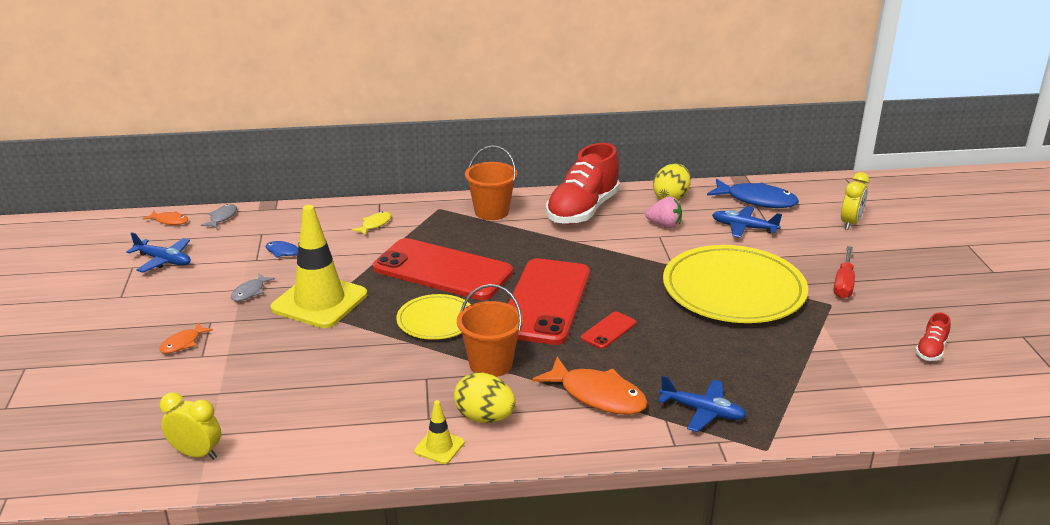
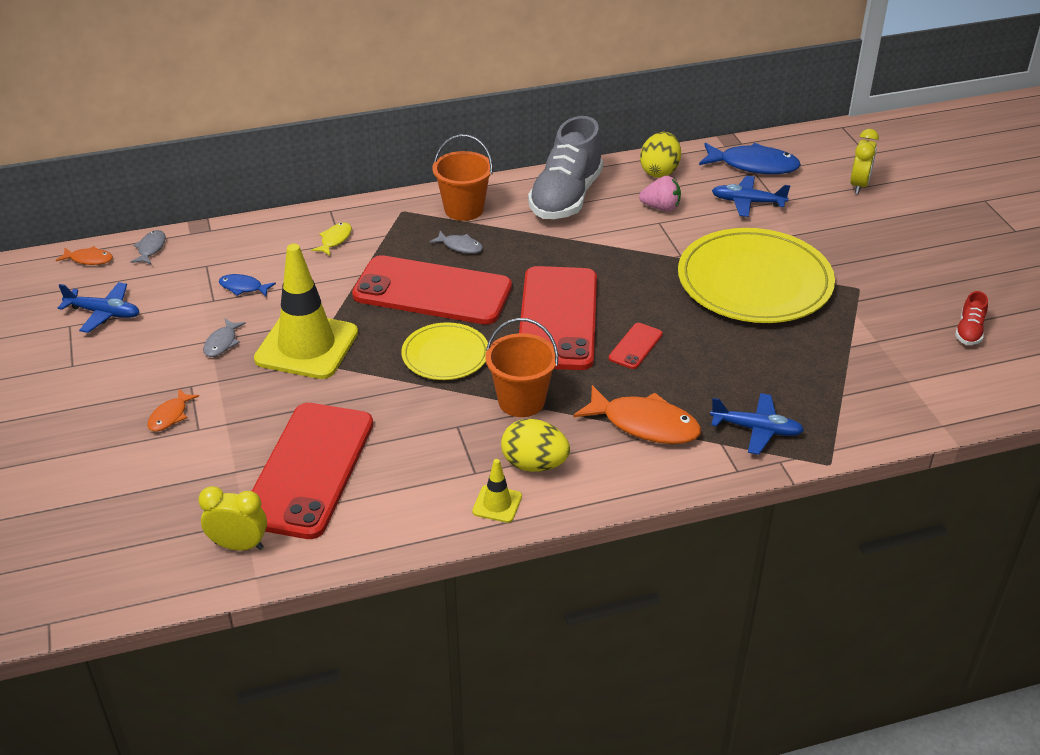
camera: 10 degrees left, 10 degrees up
(282, 399) = (309, 470): none -> red phone
(479, 239) = (460, 246): none -> grey fish
(583, 210) = (566, 197): red shoe -> grey shoe
(843, 284) = (867, 262): red screwdriver -> none

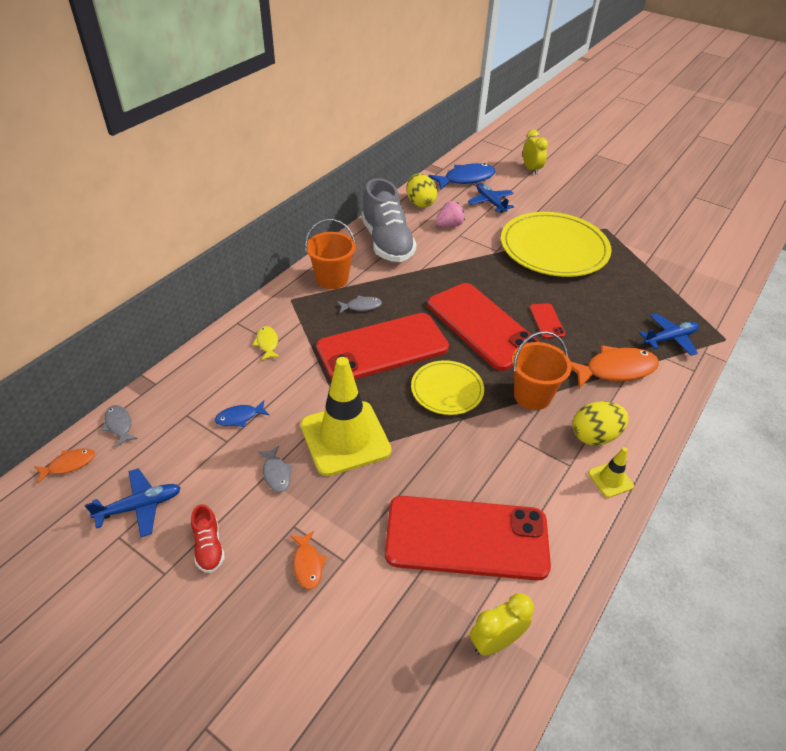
camera: 40 degrees left, 5 degrees up
(309, 470) = (466, 538): red phone -> red phone turned 60 degrees counterclockwise
(747, 202) = (490, 202): blue plane -> blue plane turned 90 degrees clockwise
(969, 331) = (681, 228): red shoe -> red shoe (209, 547)

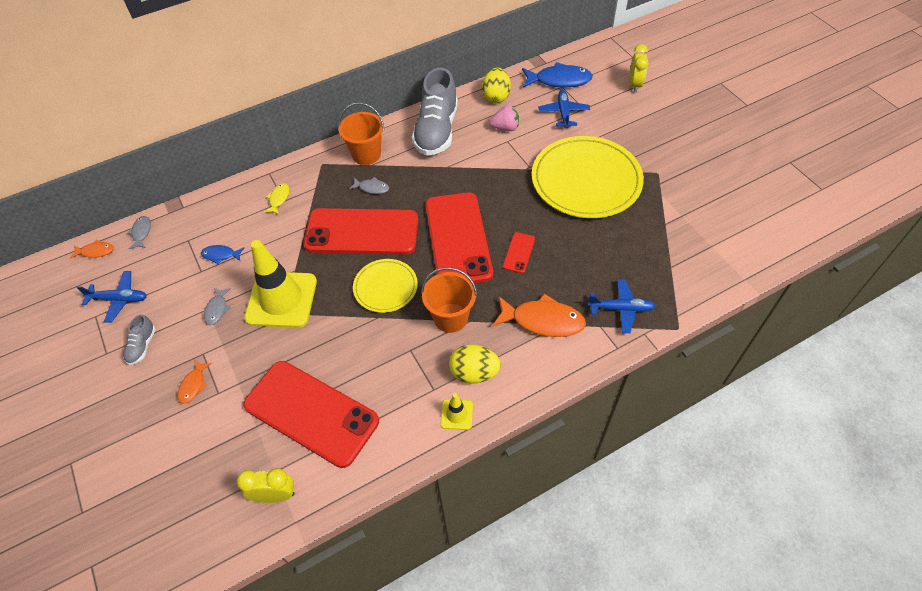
camera: 30 degrees right, 10 degrees up
(209, 547) = (142, 346): red shoe -> grey shoe

